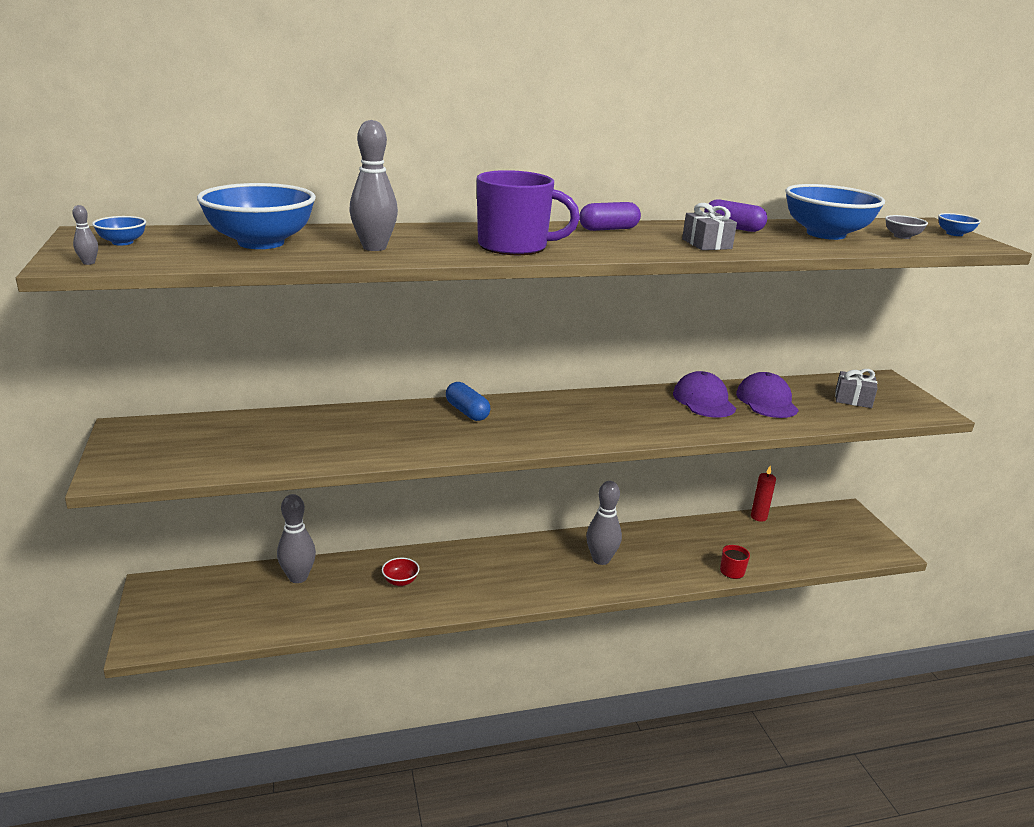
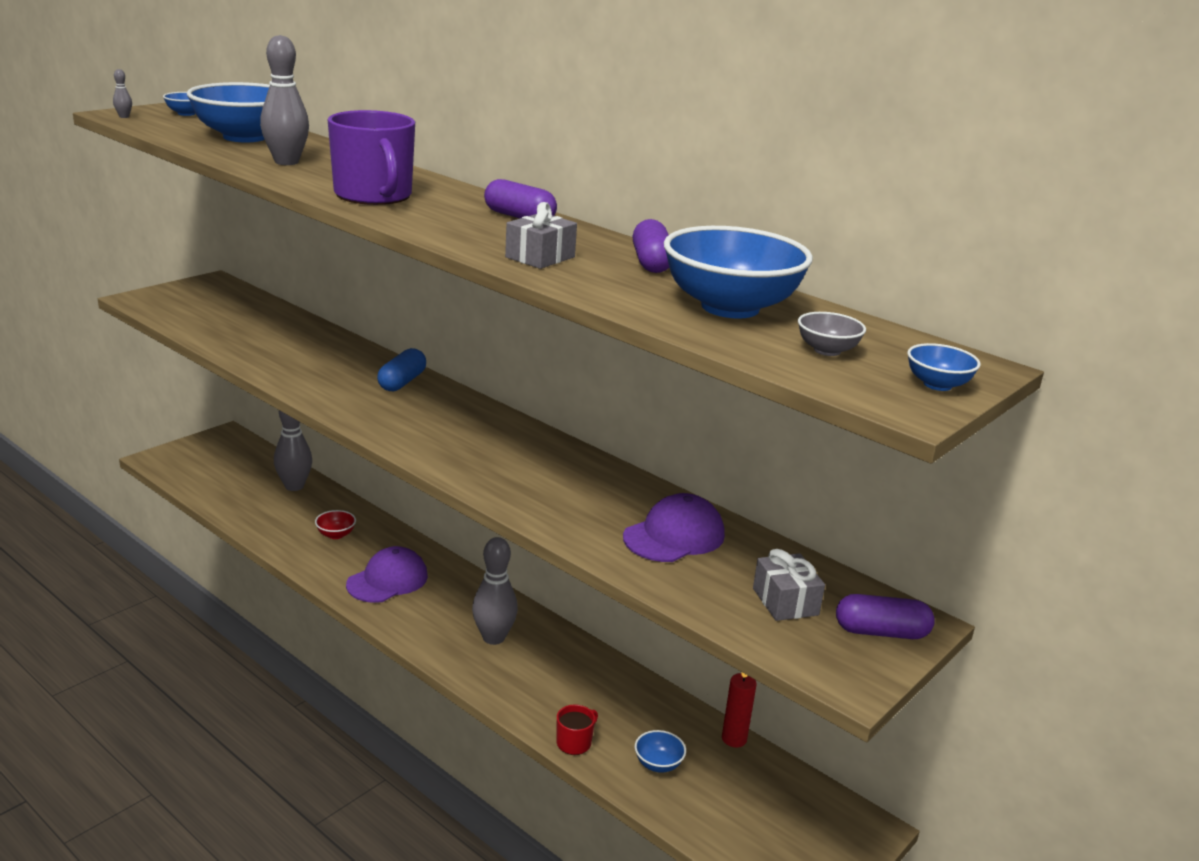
camera: 55 degrees right, 0 degrees up
(704, 401) = (611, 494): purple cap -> purple cap (387, 580)
(767, 550) = (658, 764): none -> blue bowl
(891, 389) = (881, 632): none -> purple capsule

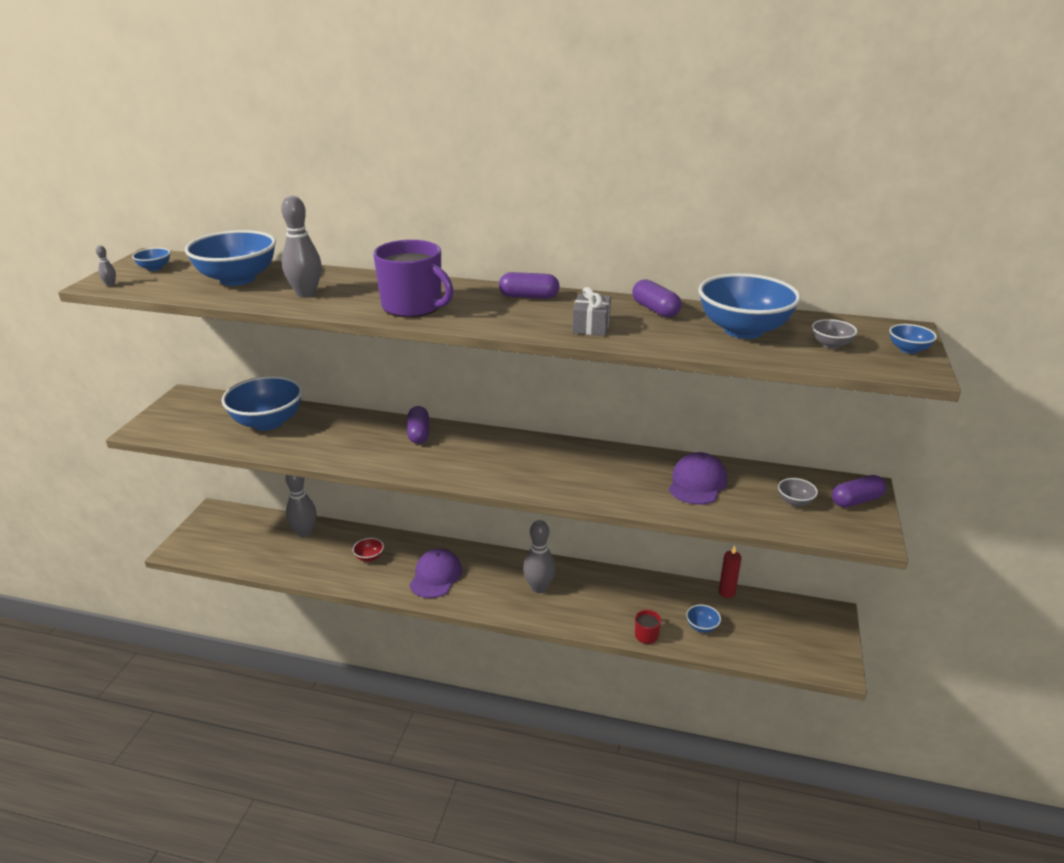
camera: 25 degrees left, 5 degrees up
(261, 326) = (267, 422): none -> blue bowl
(402, 382) = (418, 433): blue capsule -> purple capsule
(785, 601) = (795, 502): grey gift -> grey bowl

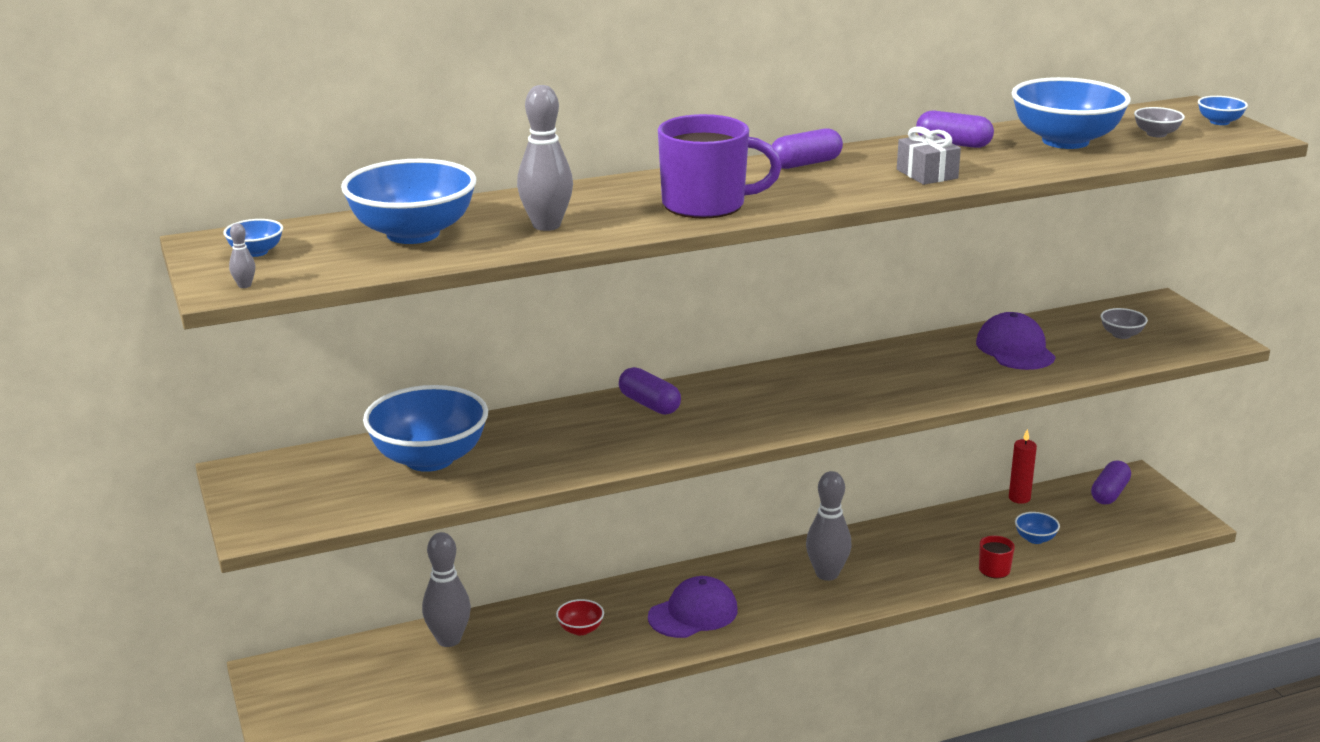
camera: 35 degrees left, 5 degrees down
(435, 576) = (693, 613): purple cap -> purple cap turned 75 degrees clockwise
(856, 501) = (1168, 316): purple capsule -> purple capsule (1109, 493)

